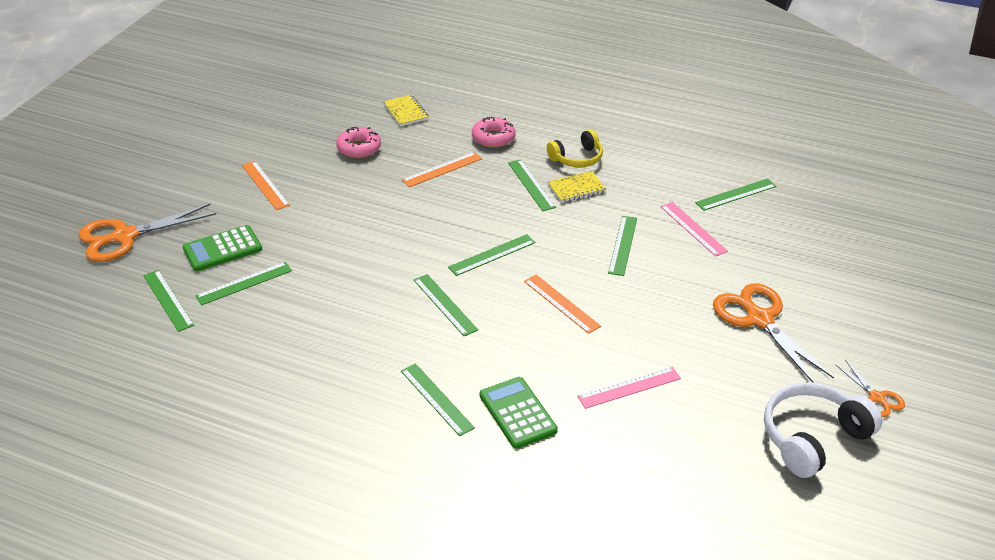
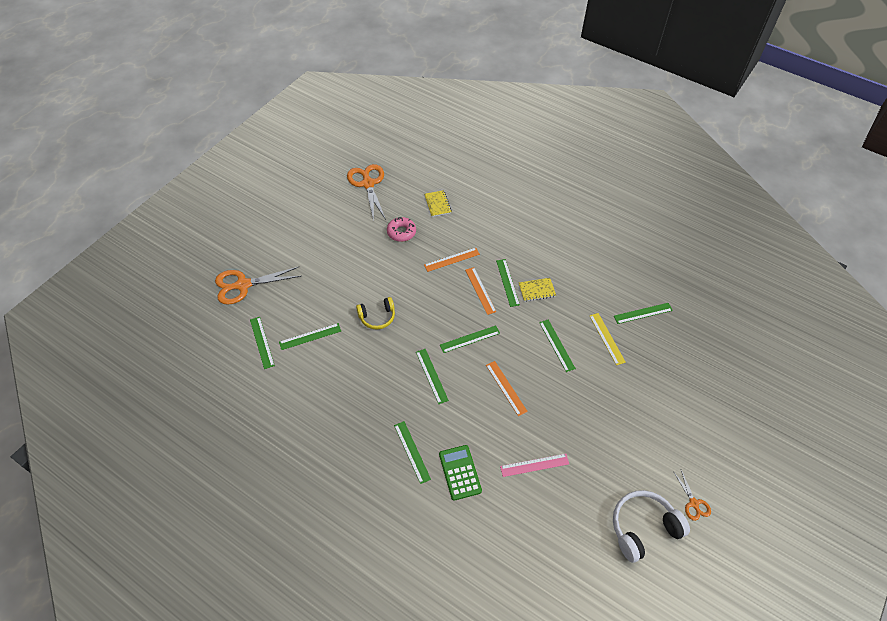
camera: 10 degrees right, 15 degrees up
(222, 249) = (301, 305): green calculator -> none
(265, 185) = (336, 255): orange ruler -> orange ruler (480, 290)
(493, 138) = (491, 236): pink donut -> none
(577, 158) = (543, 263): yellow headphones -> yellow headphones (377, 317)
(623, 245) = (556, 345): green ruler -> green ruler turned 45 degrees counterclockwise
(693, 228) = (607, 338): pink ruler -> yellow ruler
(759, 319) = (632, 424): orange scissors -> orange scissors (368, 184)

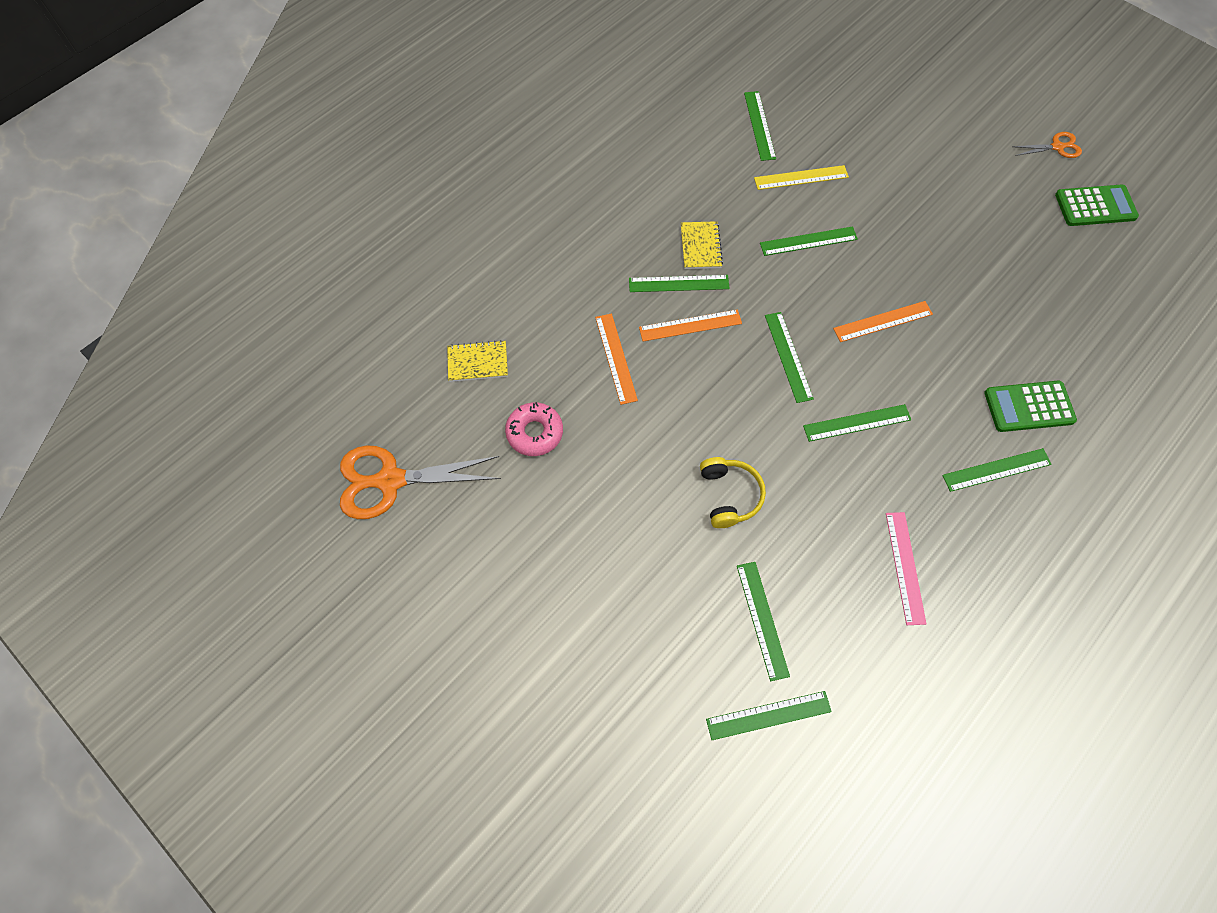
camera: 80 degrees left, 10 degrees up
(243, 285) = (619, 754): orange scissors -> none
(534, 465) = (1012, 308): pink ruler -> pink ruler (905, 567)
(643, 528) = (1095, 206): white headphones -> green calculator

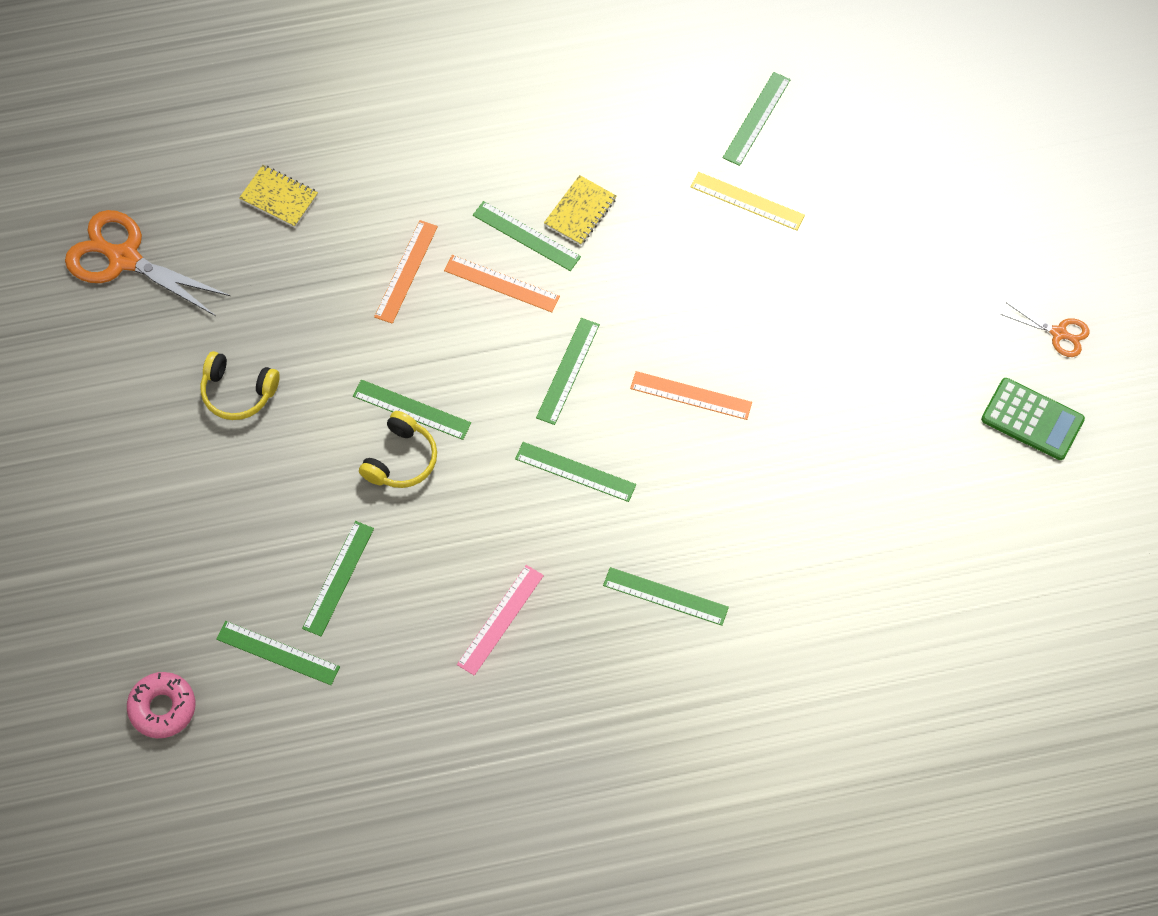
camera: 35 degrees right, 0 degrees up
(534, 433) = (278, 294): pink donut -> pink donut (162, 708)
(564, 526) = (238, 392): none -> yellow headphones
(808, 241) = (692, 271): green ruler -> green ruler (411, 409)
(1029, 407) = (754, 563): green calculator -> none

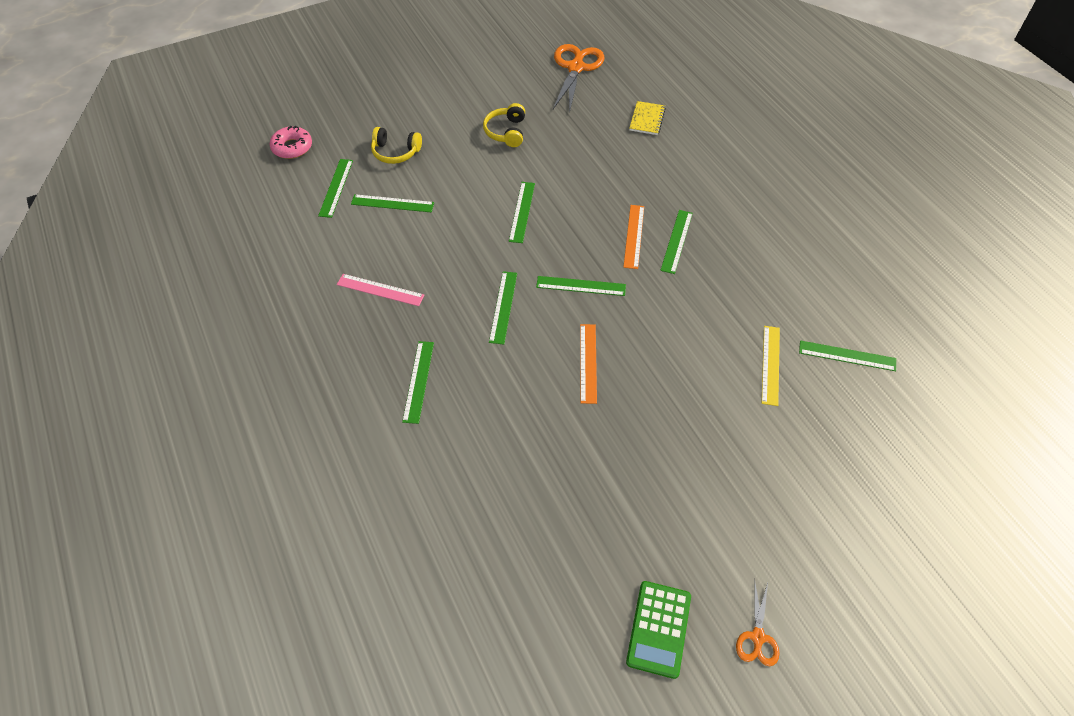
camera: 75 degrees right, 10 degrees down
(401, 459) = (484, 214): yellow headphones -> yellow headphones (395, 152)
(406, 271) = (621, 187): orange ruler -> none
(580, 211) = (710, 266): yellow notebook -> none

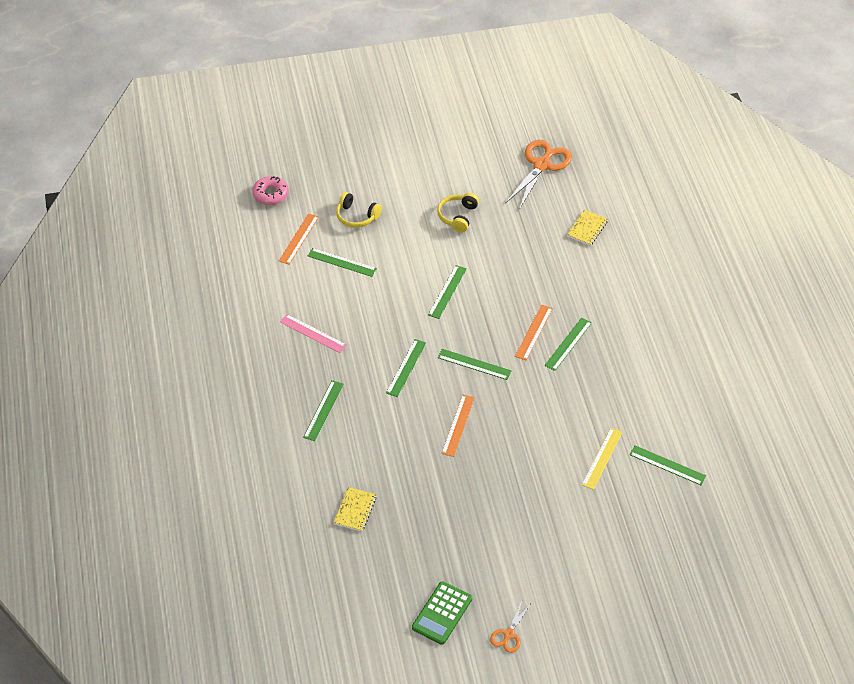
camera: 15 degrees right, 5 degrees down
(336, 187) = (298, 239): green ruler -> orange ruler
(496, 506) = (355, 510): none -> yellow notebook

